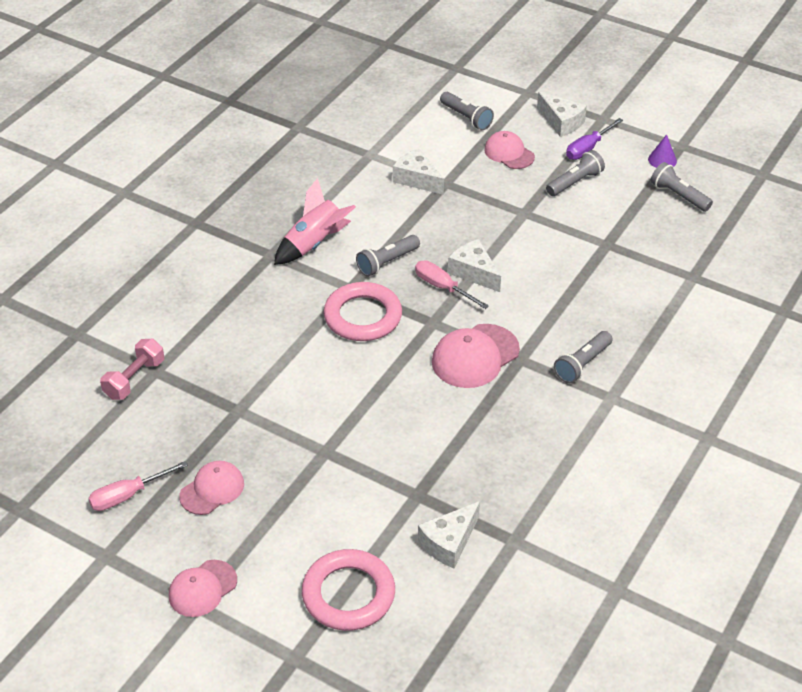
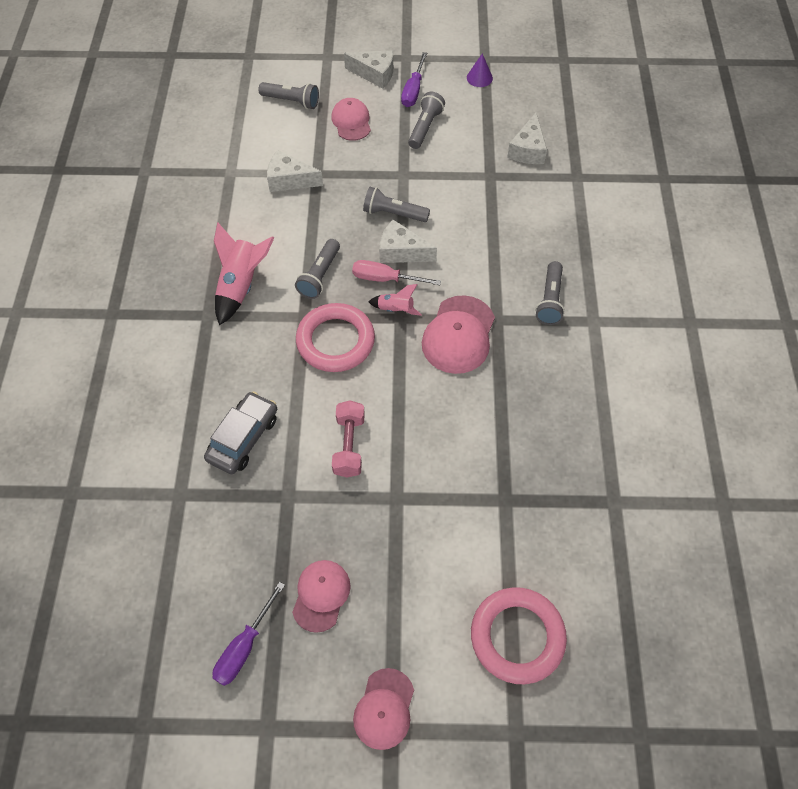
camera: 30 degrees left, 15 degrees up
(128, 495) = (244, 647): pink screwdriver -> purple screwdriver
(134, 379) = (165, 513): pink dumbbell -> pink dumbbell (349, 445)
(233, 354) = (243, 438): none -> grey car
(433, 314) = (395, 309): none -> pink rocket
(449, 542) = (564, 534): white cheese -> white cheese (528, 150)
(509, 153) = (351, 121): pink cap -> pink cap turned 60 degrees clockwise
(678, 196) = (515, 106): grey flashlight -> grey flashlight (394, 214)

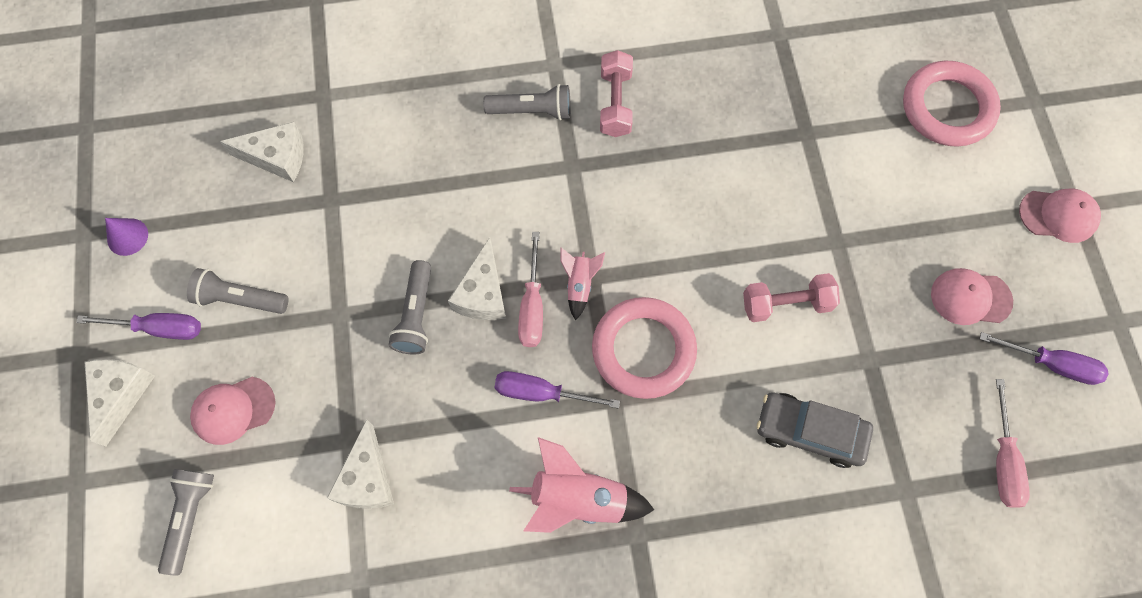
camera: 100 degrees left, 10 degrees up
(177, 576) = (1003, 460): none -> pink screwdriver
(320, 275) = (541, 393): grey flashlight -> purple screwdriver
(458, 335) = (603, 205): pink cap -> none
(551, 358) = (615, 103): none -> pink dumbbell

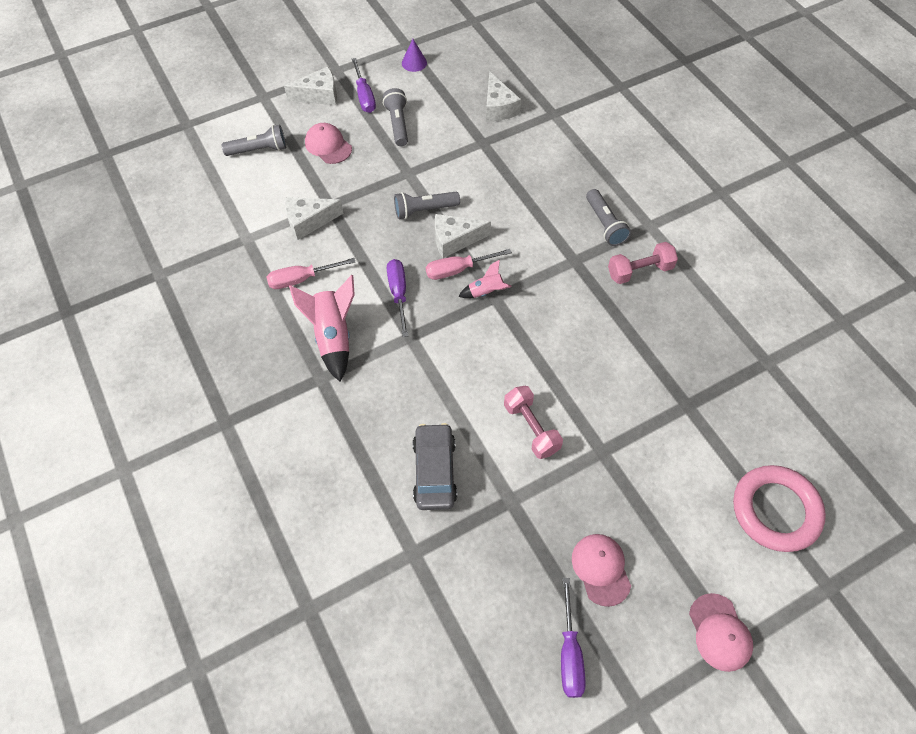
camera: 70 degrees right, 10 degrees down
(643, 350) = (454, 344): pink ring -> none
(1003, 460) = (466, 627): pink screwdriver -> pink screwdriver (301, 279)

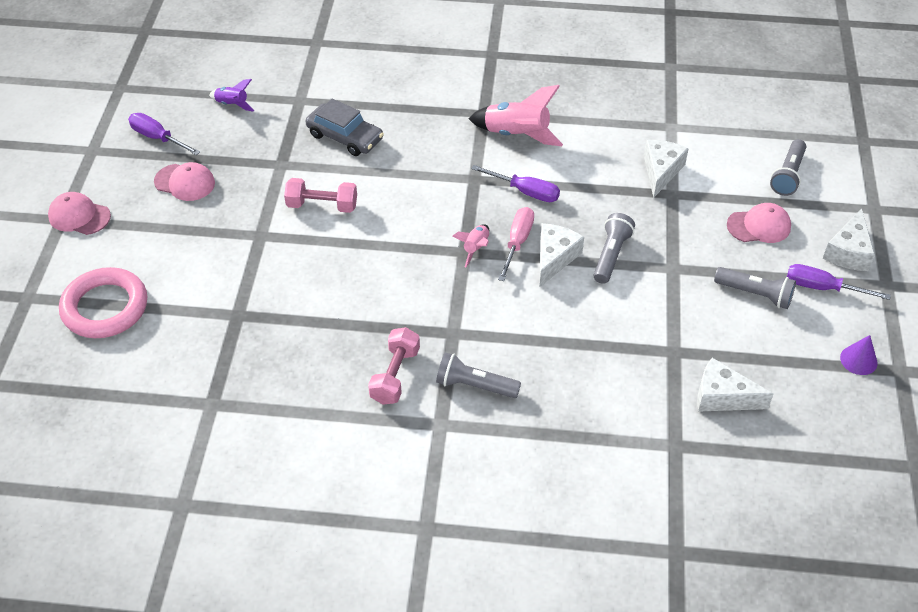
camera: 125 degrees right, 10 degrees down
(301, 279) = (594, 141): pink screwdriver -> none
(467, 617) = (232, 104): none -> purple rocket

